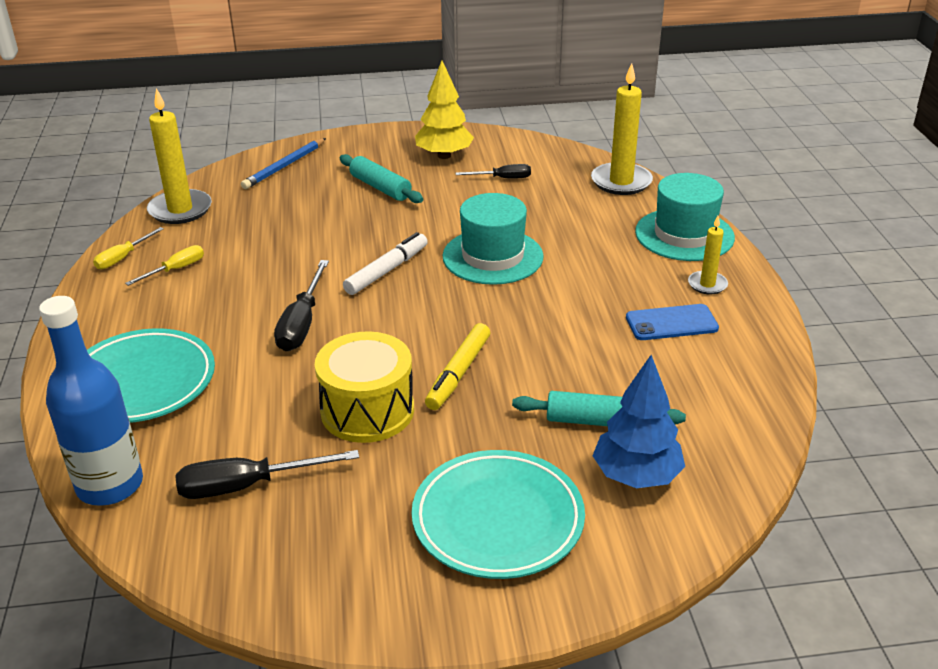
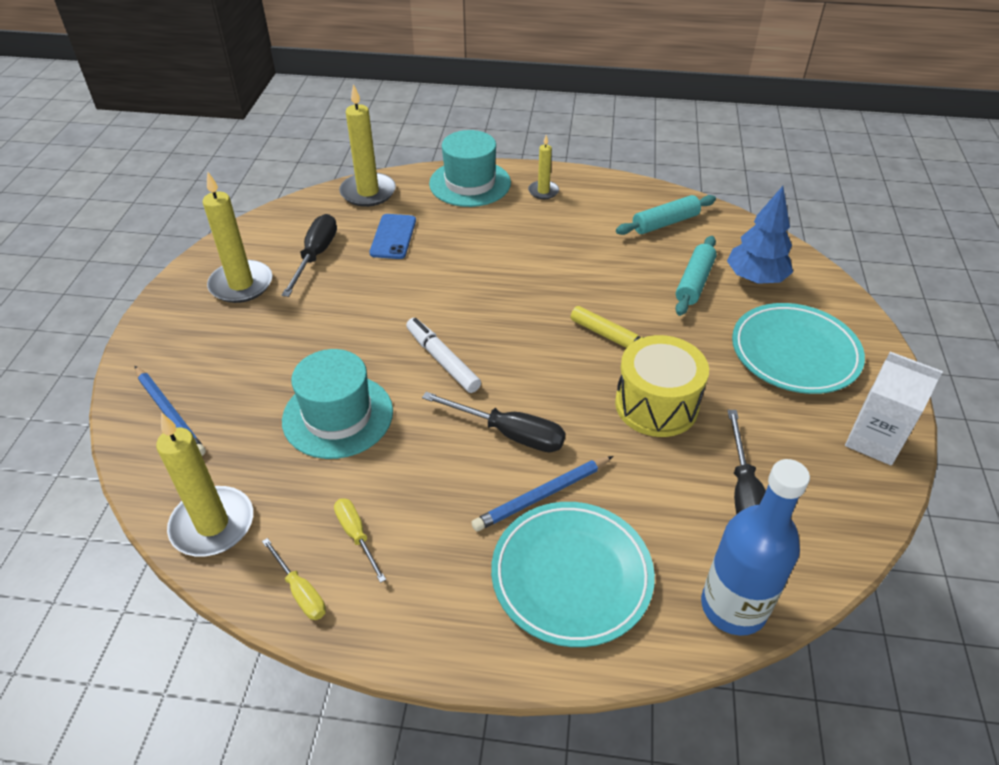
camera: 75 degrees left, 10 degrees up
(229, 353) = (542, 496): none -> blue pencil
(358, 598) = (874, 441): none -> white carton
(380, 187) = (277, 341): turquoise rolling pin -> turquoise rolling pin (665, 223)
(444, 156) = (241, 284): yellow tree -> yellow candle
(492, 256) = (451, 289): turquoise hat -> turquoise hat (338, 416)
(502, 178) = (316, 256): black screwdriver -> black screwdriver, size x1.61
(671, 323) = (586, 220): blue phone -> blue phone (393, 237)

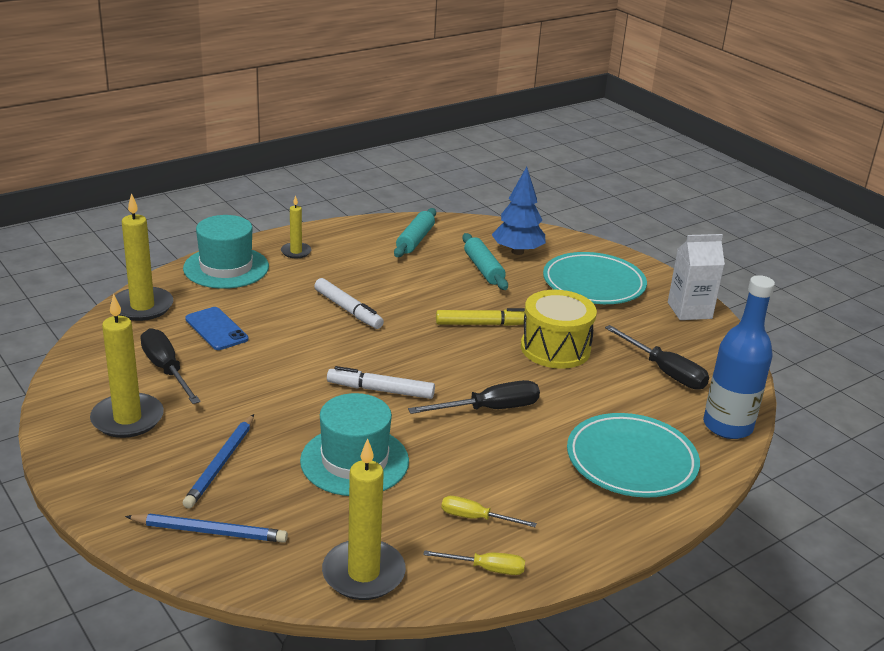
camera: 45 degrees left, 15 degrees down
(515, 267) = (348, 310): none -> white marker
(542, 496) = (557, 431): blue pencil -> blue pencil (221, 464)

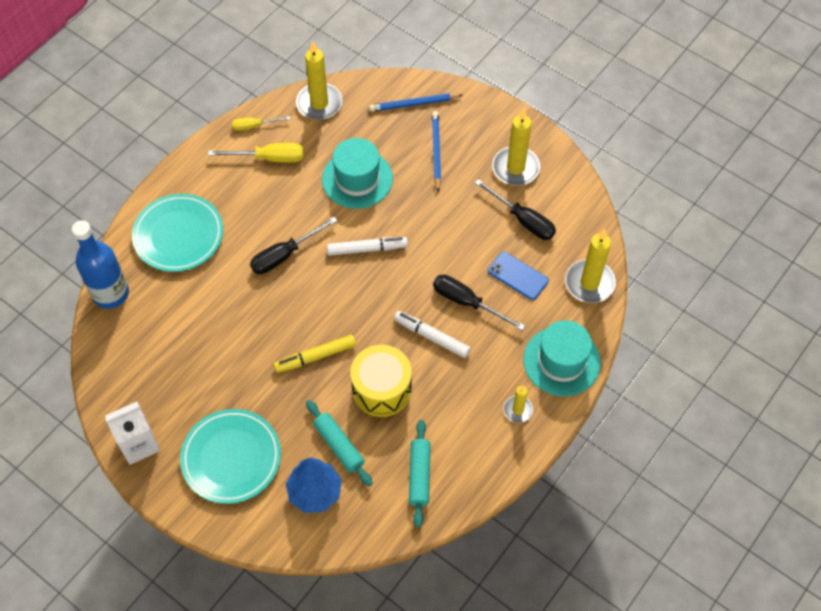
camera: 165 degrees right, 30 degrees up
(476, 518) = (269, 158): yellow screwdriver -> yellow screwdriver, size x1.61
(555, 348) = (250, 343): yellow drum -> yellow drum (381, 389)
(664, 371) = (159, 344): black screwdriver -> black screwdriver (467, 302)

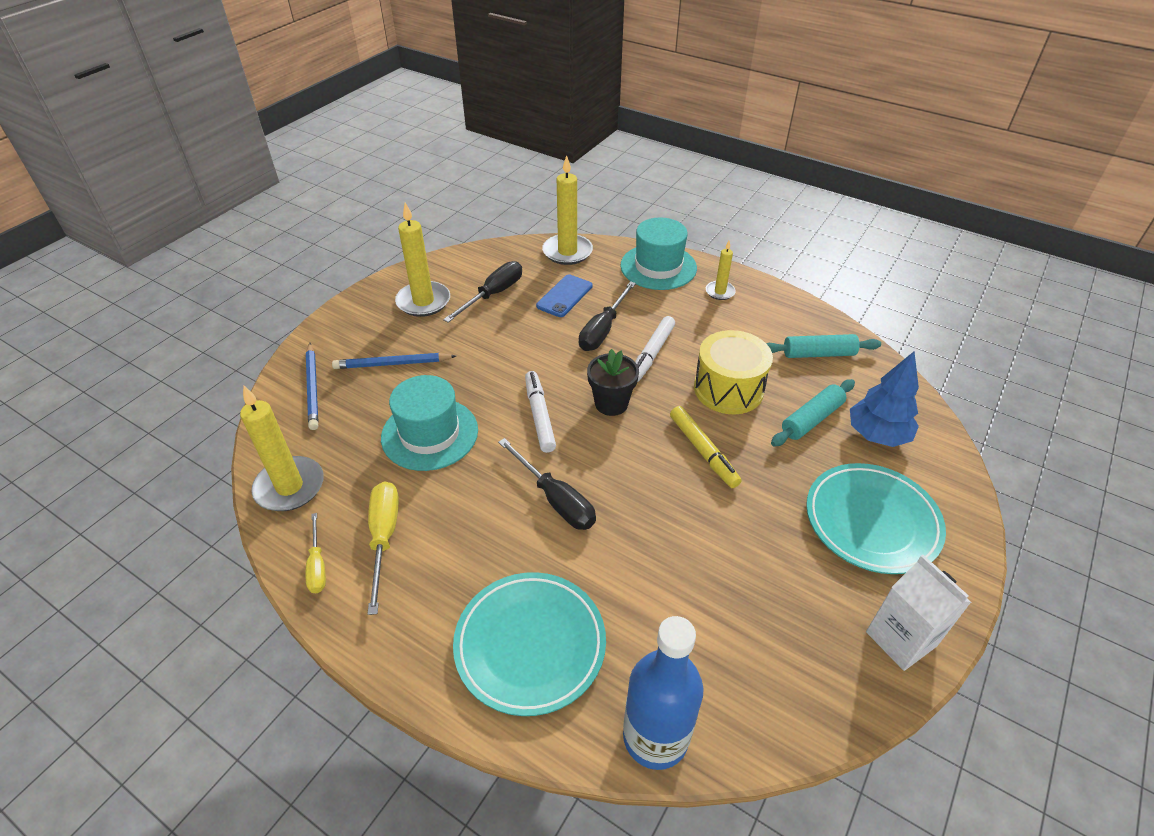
camera: 95 degrees left, 15 degrees down
(374, 299) = (611, 403): none -> black flower pot

